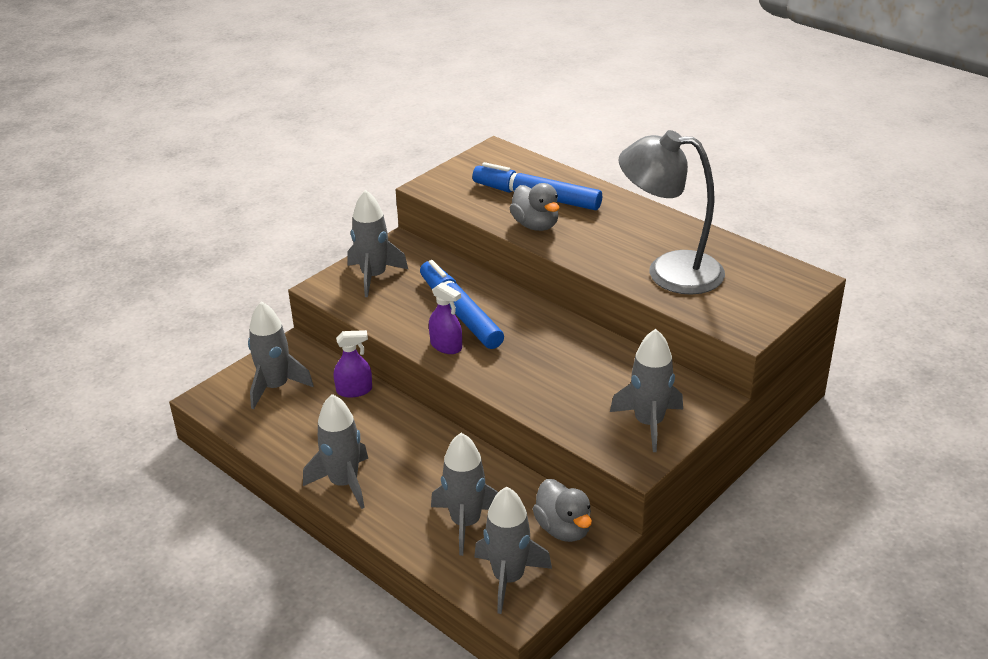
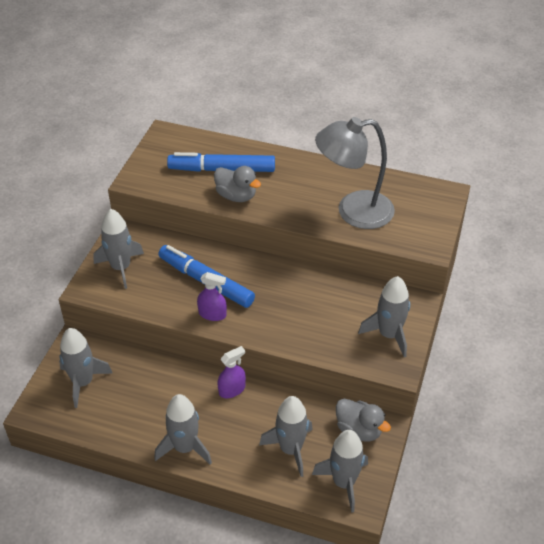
camera: 25 degrees left, 10 degrees up
(354, 390) = (146, 366): purple spray bottle -> purple spray bottle (232, 390)

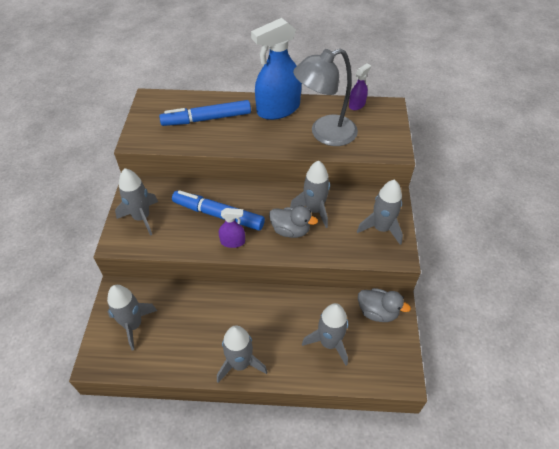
camera: 15 degrees left, 5 degrees up
(232, 390) = (263, 301): purple spray bottle -> purple spray bottle (357, 105)
(236, 196) = (226, 138): grey duck -> grey duck (290, 230)
(309, 172) = (278, 109): none -> blue spray bottle
(343, 482) = (382, 361): grey rocket -> grey rocket (314, 210)

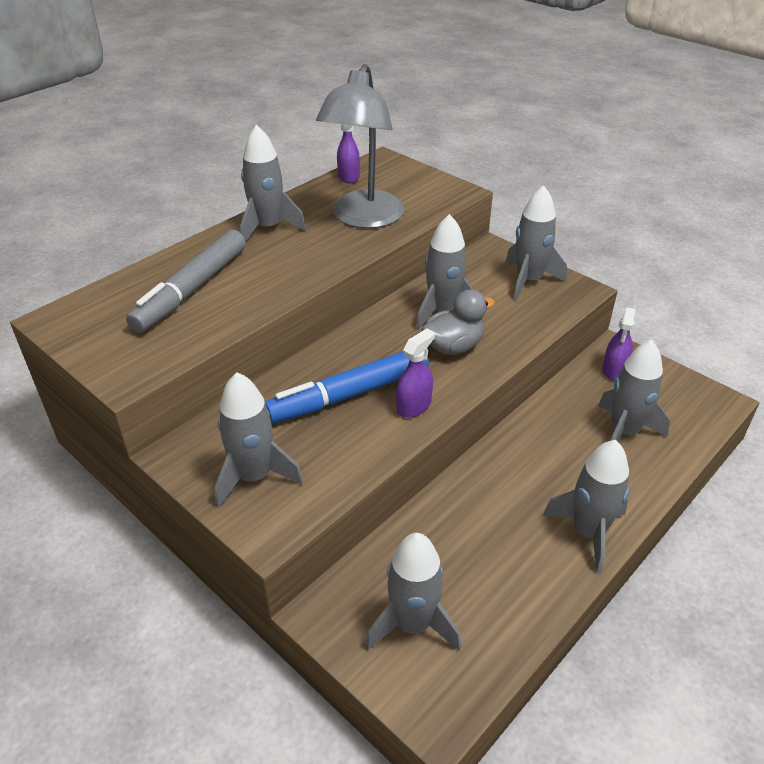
camera: 50 degrees left, 10 degrees down
(206, 119) = (191, 290): blue marker -> grey marker
(278, 109) = (268, 228): blue spray bottle -> grey rocket
(377, 312) = (614, 370): grey duck -> purple spray bottle

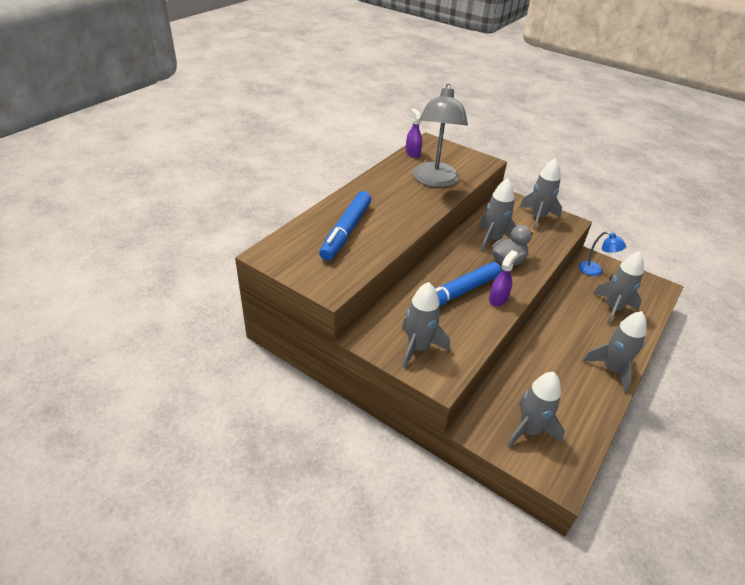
camera: 10 degrees left, 0 degrees up
(191, 290) = (346, 231): grey marker -> blue marker
(268, 228) = (376, 189): grey rocket -> none
(614, 370) = (595, 271): purple spray bottle -> blue lamp

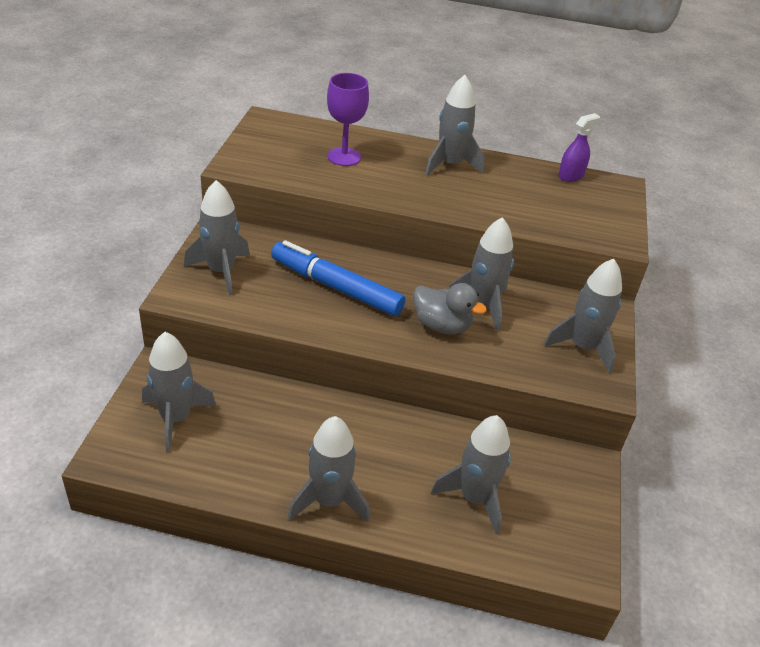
camera: 65 degrees right, 0 degrees up
(346, 231) = (344, 157): blue marker -> purple goblet
(379, 190) = (450, 164): none -> grey rocket
(434, 181) = (516, 202): grey lamp -> none
(498, 299) = (351, 325): purple spray bottle -> none
(595, 271) = (559, 470): blue lamp -> none

